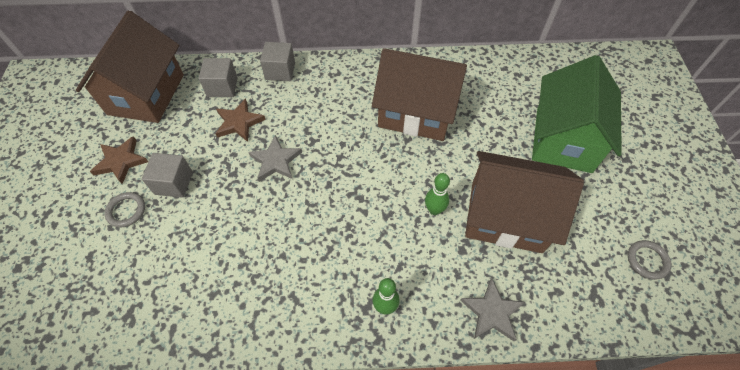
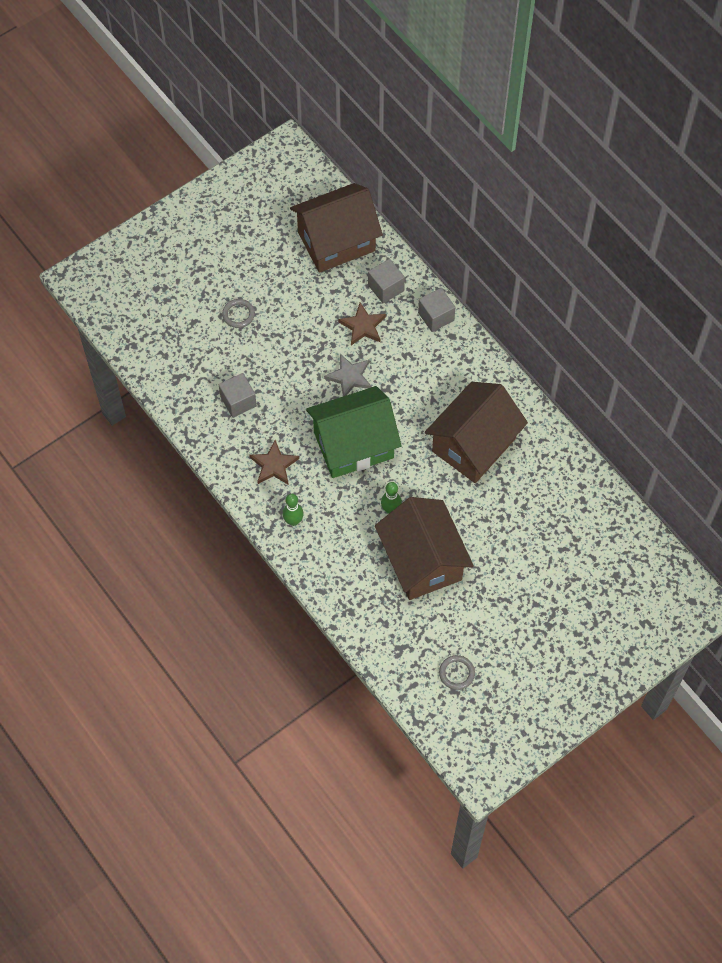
camera: 55 degrees right, 5 degrees up
(121, 161) = (270, 277): brown star -> brown star (274, 465)
(174, 183) = (280, 325): grey cube -> grey cube (238, 401)
(416, 113) = (473, 445): brown house -> brown house turned 60 degrees clockwise
(492, 312) = (338, 588): grey star -> none
(563, 139) = (533, 569): green house -> green house (353, 445)

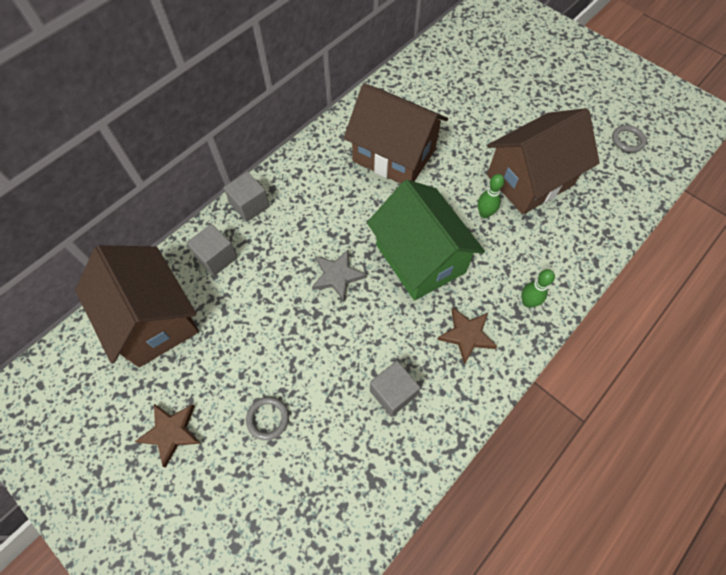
camera: 100 degrees left, 0 degrees up
(363, 326) = (269, 273): brown star -> brown star (171, 432)

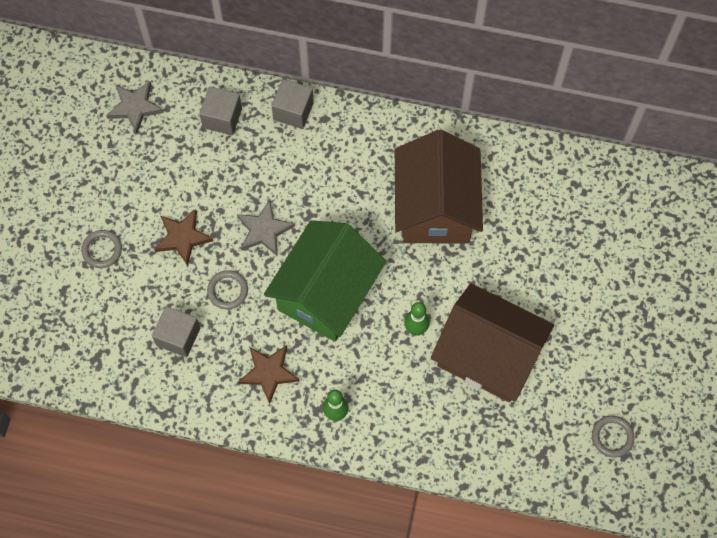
camera: 60 degrees right, 5 degrees up
(153, 320) = (135, 107): brown house -> grey star
(171, 432) = (52, 185): brown star -> brown star (182, 237)
(374, 330) = (227, 291): none -> grey ring

